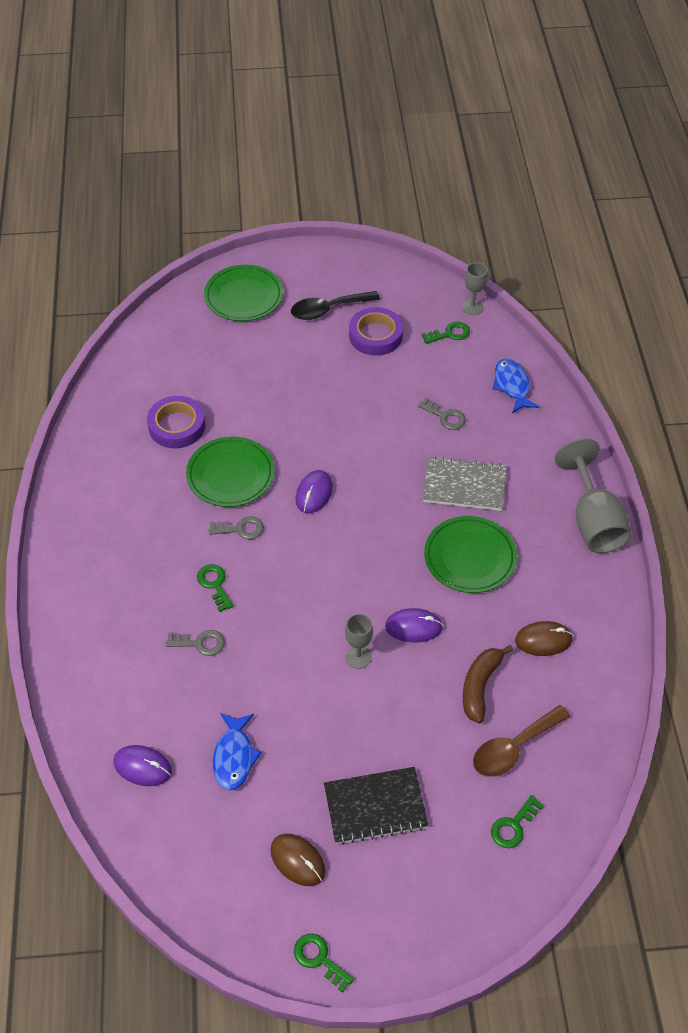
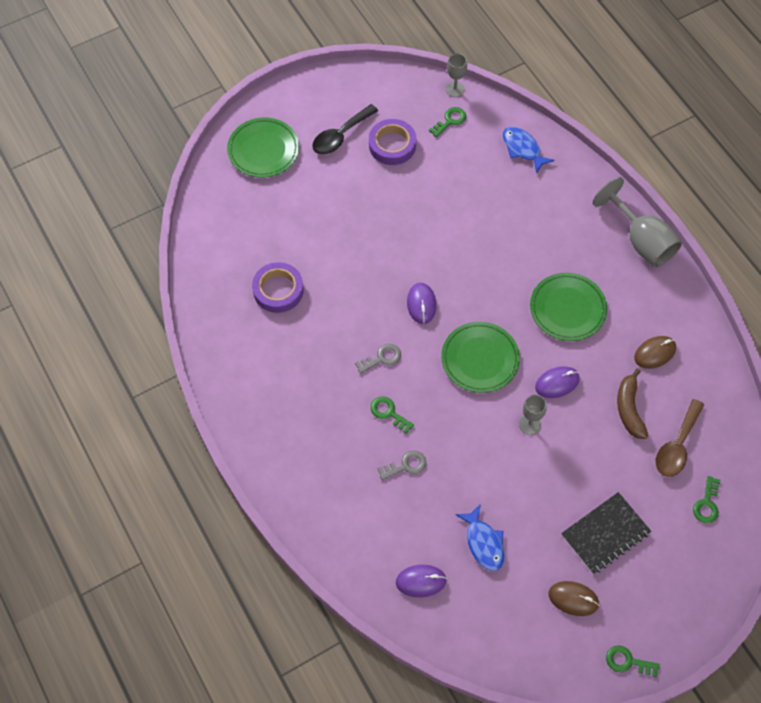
camera: 25 degrees left, 10 degrees up
(230, 475) = (347, 315): green plate -> green plate (480, 359)
(445, 416) = (486, 196): grey key -> none
(464, 486) = (532, 250): grey notebook -> none

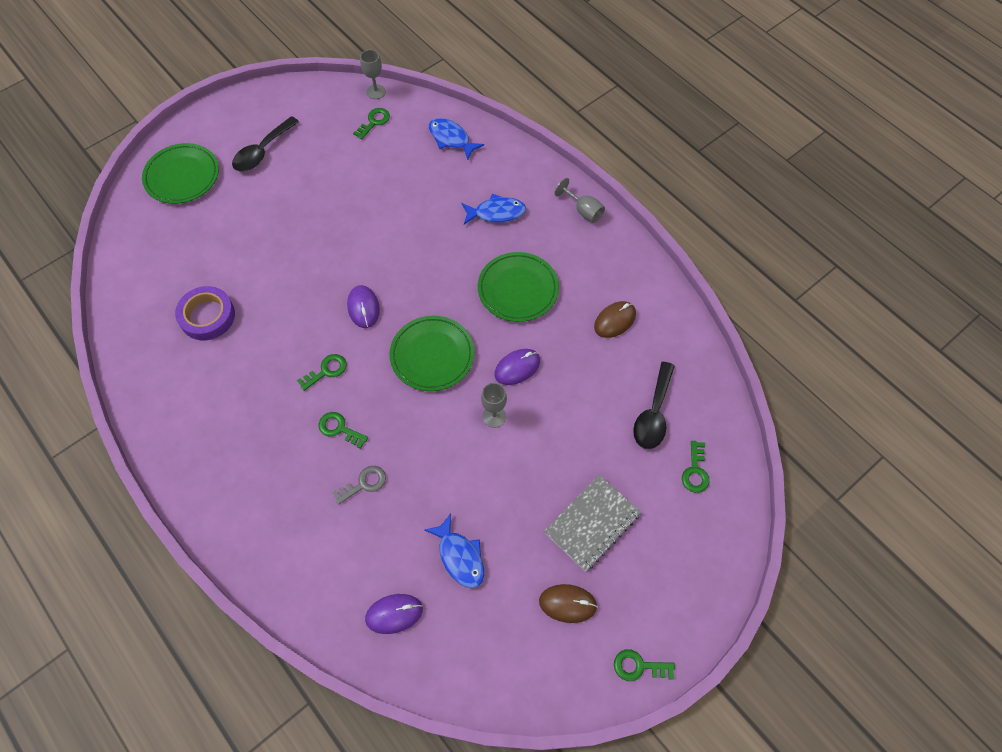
camera: 10 degrees left, 0 degrees up
(382, 358) = (326, 371): grey key -> green key
(392, 145) = (317, 153): purple tape -> none
(557, 230) = (496, 213): none -> blue fish
(605, 534) = (592, 523): black notebook -> grey notebook
(629, 409) = (597, 382): brown banana -> none
(641, 241) = (583, 211): grey goblet -> grey goblet, size x0.53
(677, 446) = (653, 414): brown spoon -> black spoon

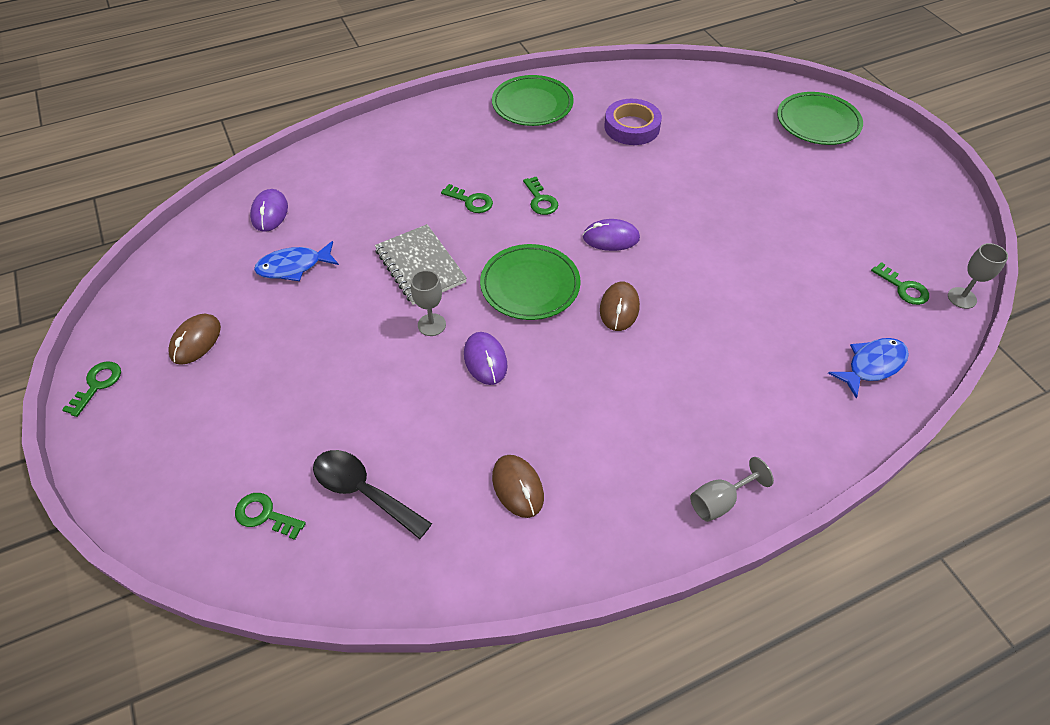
camera: 105 degrees right, 10 degrees down
(262, 151) = (852, 183): black spoon -> none
(339, 429) = (471, 201): green key -> green key turned 75 degrees clockwise
(364, 483) = (404, 210): grey key -> none
(440, 289) = (619, 308): none -> brown mouse
(496, 213) = (730, 390): blue fish -> none
(518, 289) = (599, 386): green plate -> green plate (532, 104)
(592, 523) = (264, 384): grey notebook -> grey notebook (420, 266)

